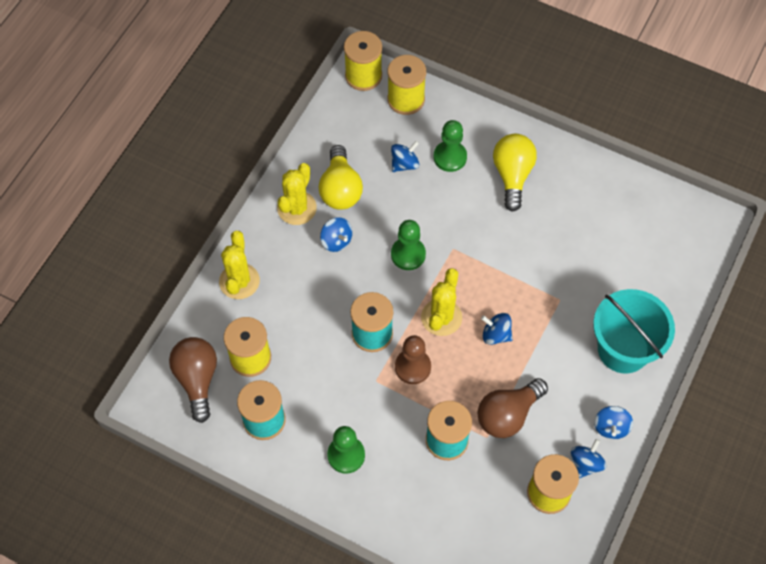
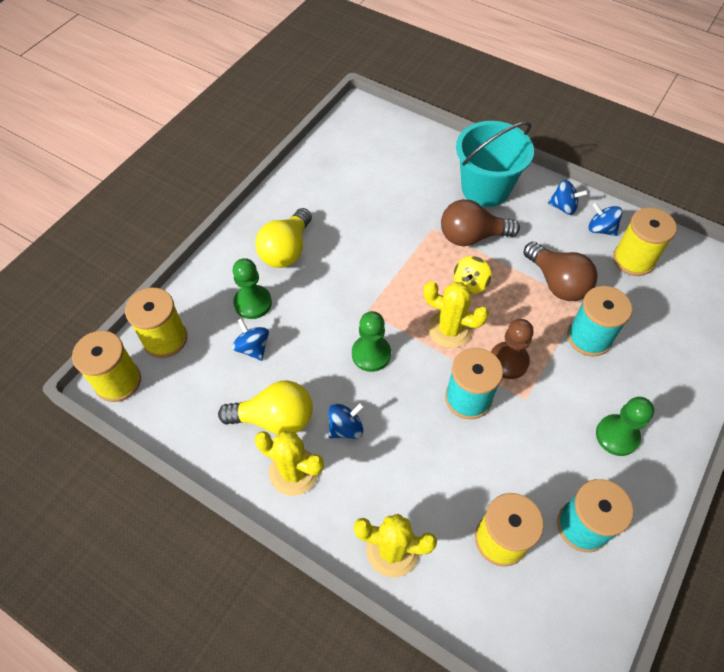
camera: 85 degrees left, 5 degrees down
(197, 379) = (533, 612): brown light bulb -> brown light bulb (471, 236)
(496, 334) = (470, 283): blue spinning top -> yellow spinning top
(512, 175) = (286, 250): yellow light bulb -> yellow light bulb turned 75 degrees counterclockwise

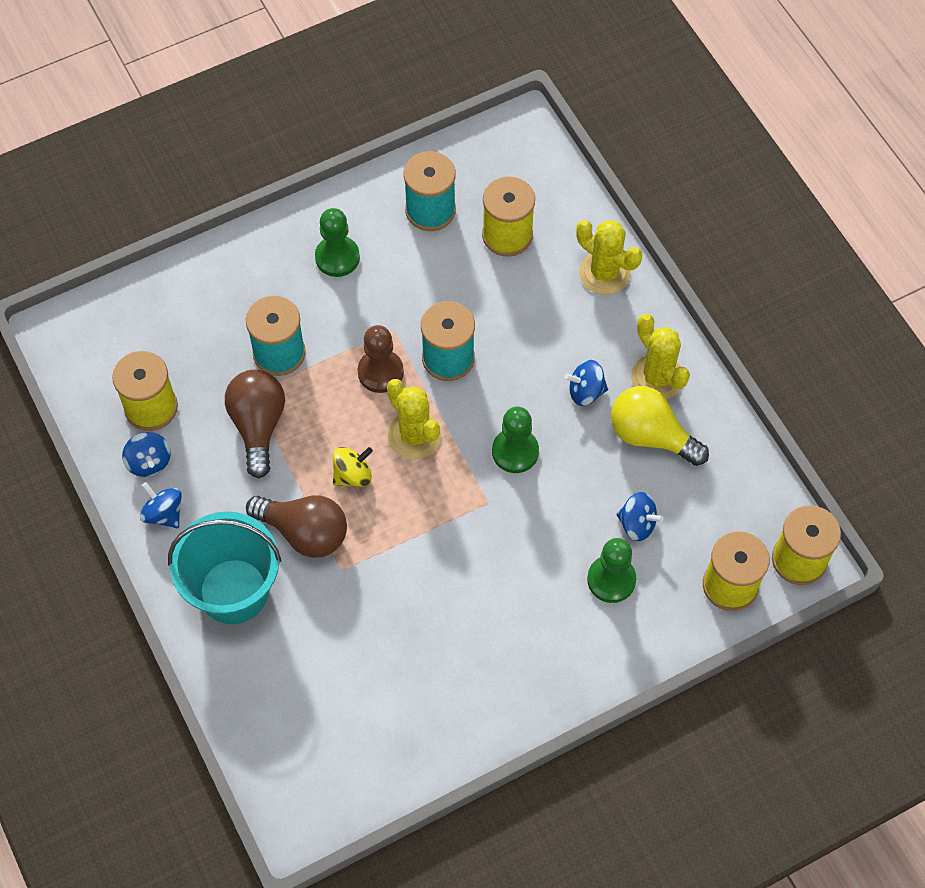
camera: 150 degrees left, 5 degrees up
(253, 348) = (637, 524): blue spinning top -> blue spinning top turned 60 degrees counterclockwise
(286, 250) = (535, 632): yellow light bulb -> none

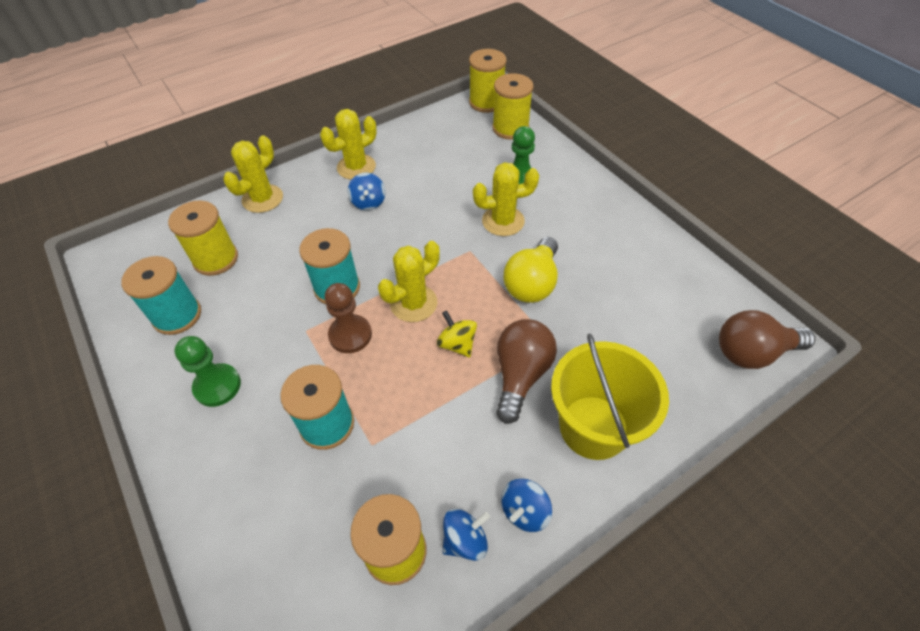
camera: 95 degrees left, 10 degrees down
(233, 591) = (593, 427): turquoise bucket -> yellow bucket
(258, 426) = (412, 432): brown light bulb -> brown light bulb (752, 352)
(515, 452) = (423, 238): green pawn -> none
(534, 547) = (503, 221): none -> yellow cactus
(637, 524) = (474, 170): blue spinning top -> none
(651, 436) = (404, 168): yellow light bulb -> yellow light bulb (532, 283)

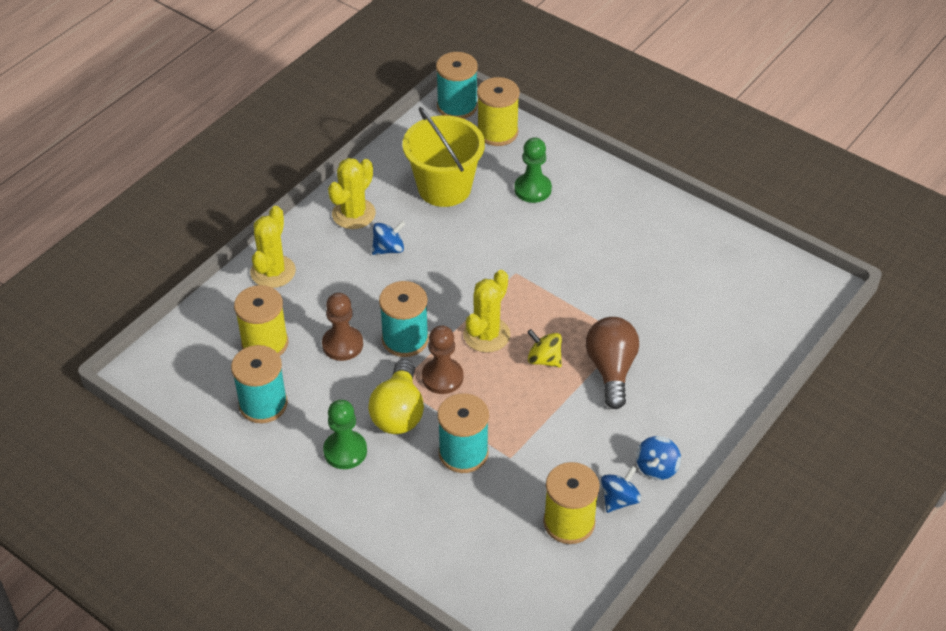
camera: 20 degrees left, 5 degrees down
(279, 278) = (342, 344): none -> brown pawn
(368, 202) = (388, 249): blue spinning top -> blue spinning top turned 90 degrees counterclockwise
(486, 102) = (457, 106): yellow spool -> turquoise spool
(503, 221) = (534, 236): yellow cactus -> none
(532, 283) = (588, 289): yellow light bulb -> yellow light bulb (398, 412)
(593, 427) = (687, 393): yellow bucket -> yellow bucket (444, 188)
(752, 352) = (798, 300): brown light bulb -> none

